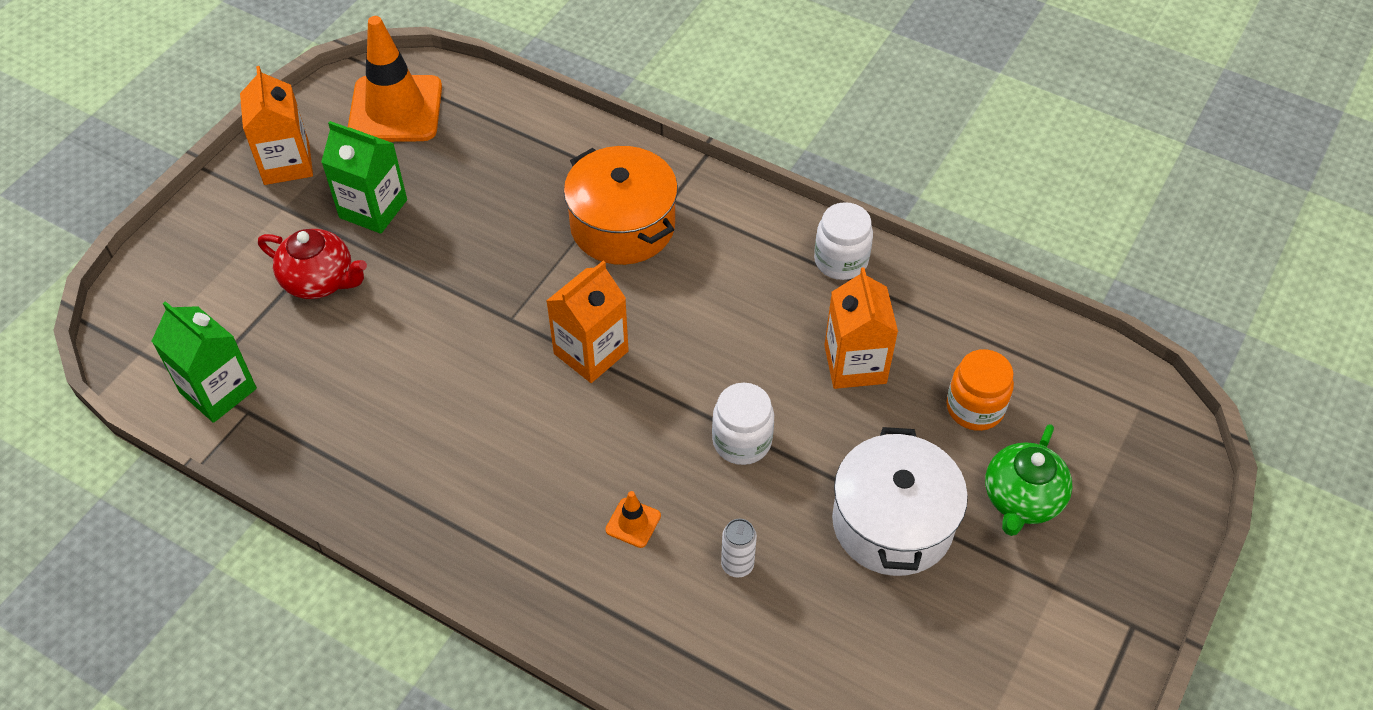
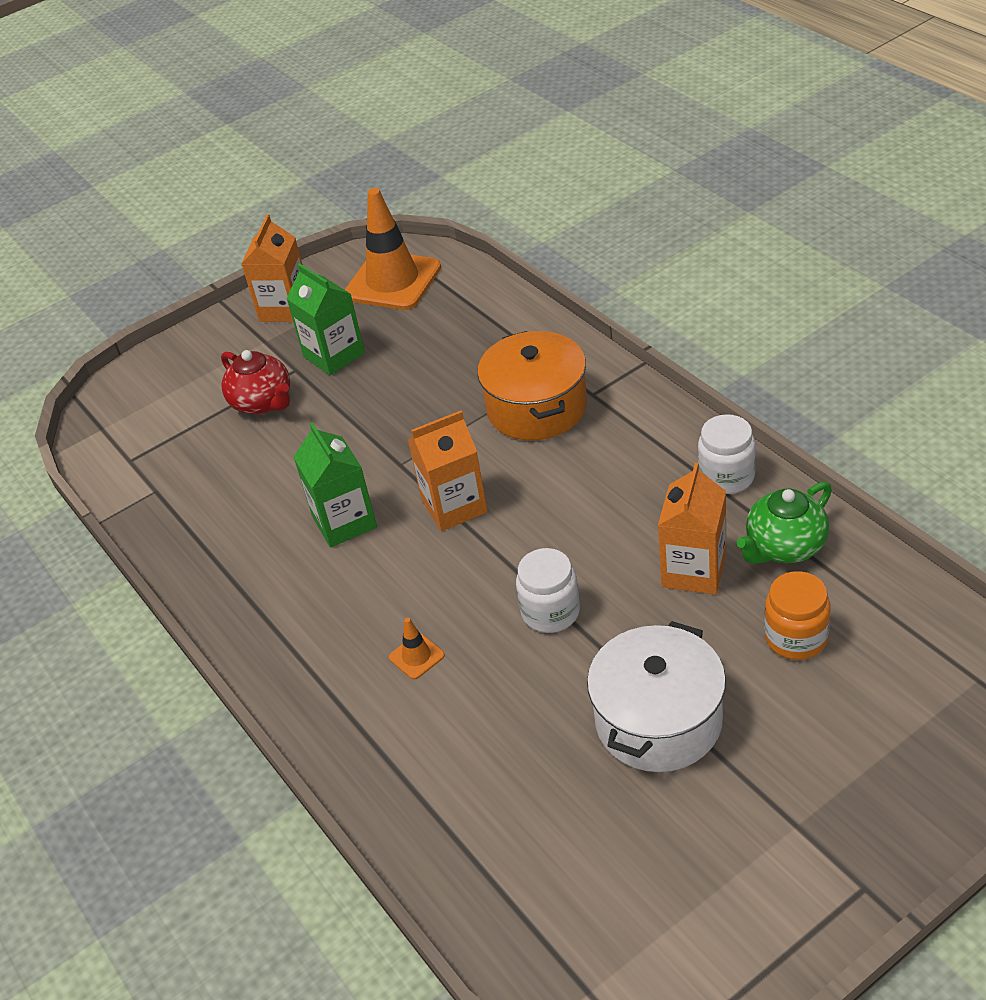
camera: 30 degrees right, 10 degrees down
(218, 391) = (142, 469): green carton -> green carton (344, 522)
(737, 565) = (491, 717): white can -> none
(1021, 499) = (802, 734): green teapot -> green teapot (784, 547)

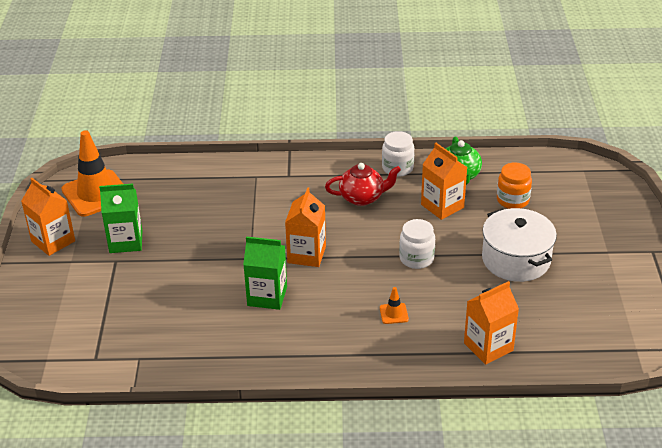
camera: 60 degrees left, 5 degrees down
(263, 402) = (125, 285): red teapot -> red teapot (362, 197)
(436, 796) = (488, 347): none -> orange carton
(537, 407) = (273, 196): orange pot -> none

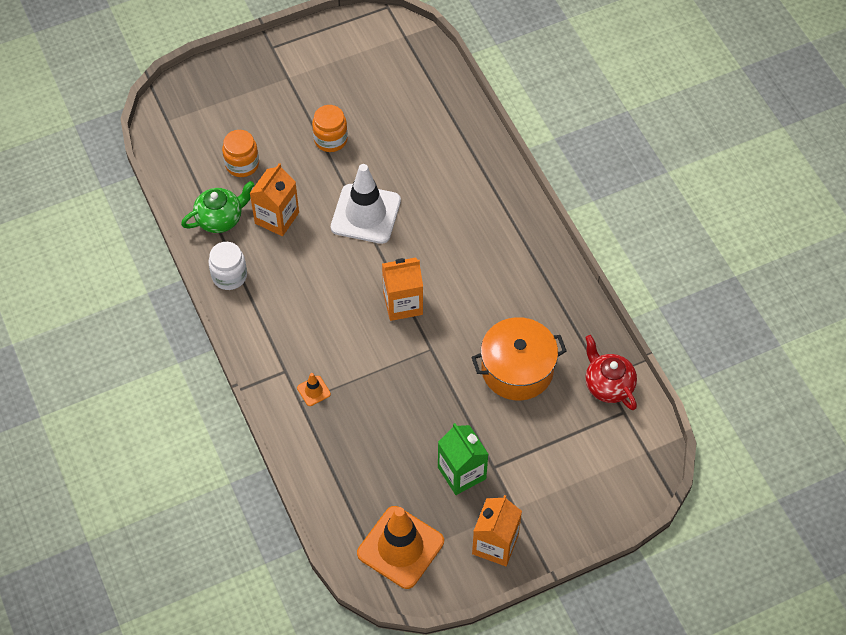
camera: 115 degrees left, 20 degrees up
(191, 304) = (517, 369): none -> orange pot
(267, 296) = (475, 312): green carton -> none
(362, 197) = (293, 289): red teapot -> red teapot (608, 385)
(394, 313) = (447, 207): orange traffic cone -> orange traffic cone (313, 391)
(416, 258) = (365, 214): white jar -> white traffic cone
(488, 347) = (452, 130): orange carton -> none
(516, 259) = (330, 139): white pot -> orange jar

